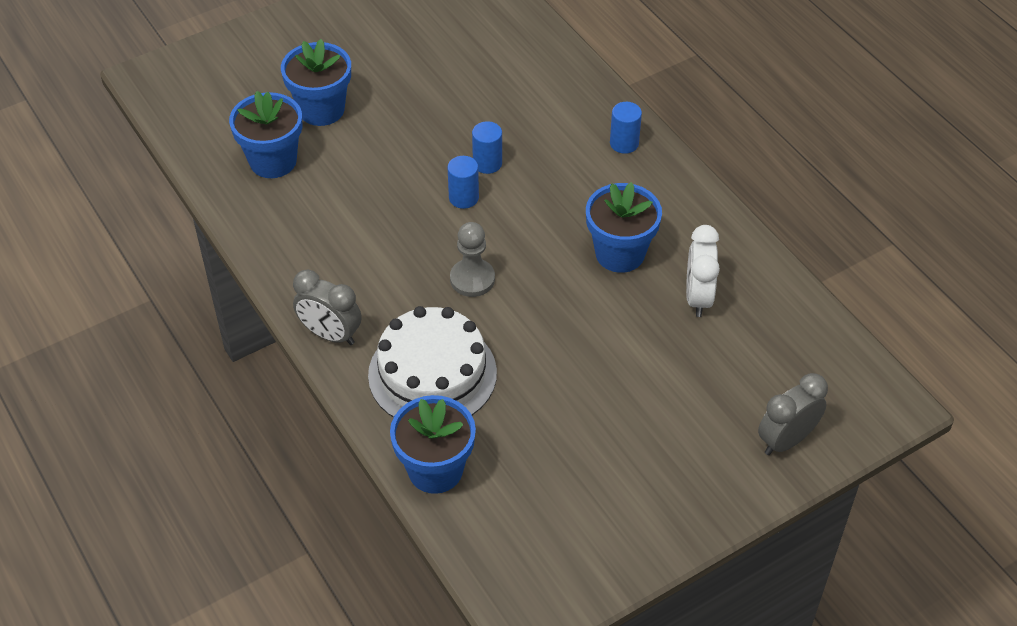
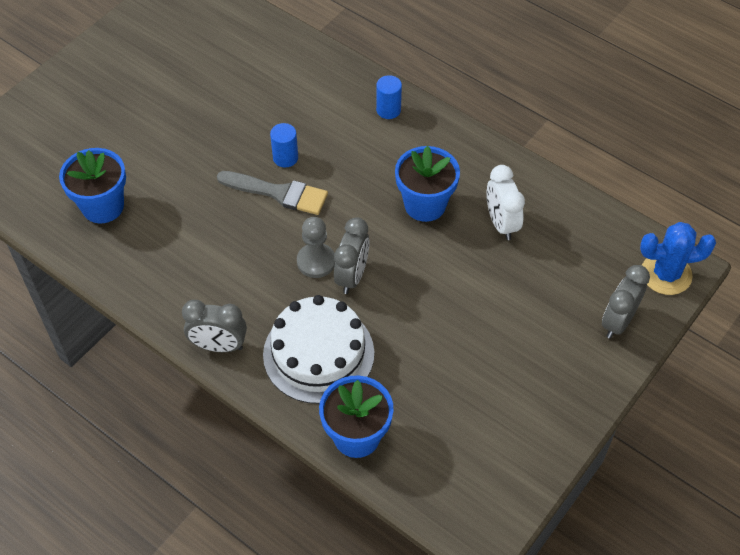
camera: 20 degrees left, 5 degrees up
(321, 109) = (125, 149): blue flower pot -> none
(463, 198) = (278, 193): blue cylinder -> grey brush
(504, 305) = (352, 276): none -> grey clock
(868, 406) = (666, 274): none -> blue cactus

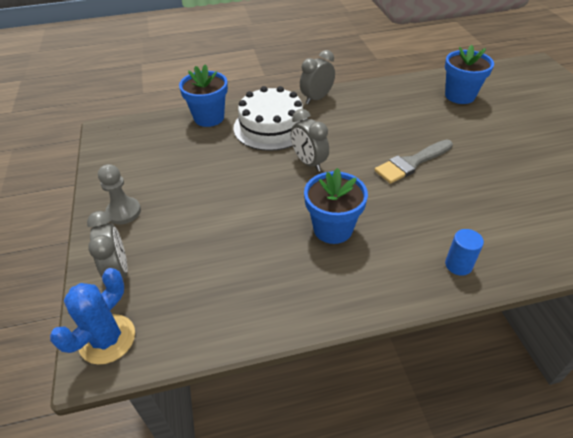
camera: 130 degrees right, 10 degrees down
(285, 158) = (444, 180): blue cylinder -> none
(316, 261) = (336, 154): grey pawn -> grey pawn (124, 212)
(501, 223) = (271, 262): white clock -> none

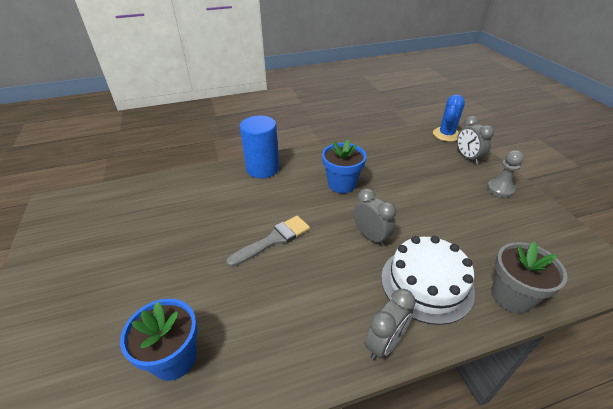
camera: 175 degrees right, 5 degrees down
(209, 118) = (511, 296): blue flower pot -> grey flower pot
(458, 265) = (262, 168): blue cylinder -> blue cylinder, size x2.02

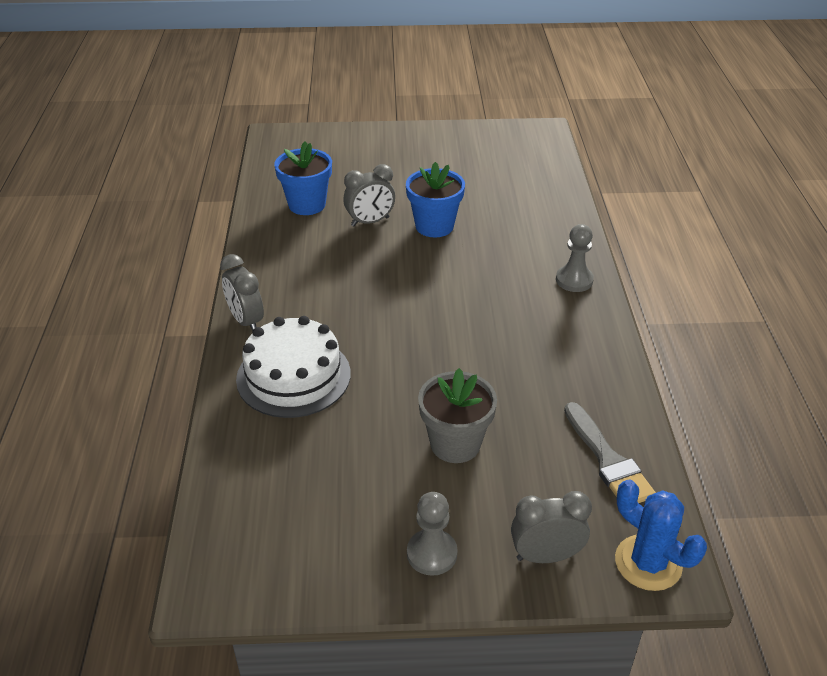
camera: 105 degrees right, 0 degrees up
(262, 168) = (574, 280): blue cylinder -> grey pawn
(273, 240) = (419, 271): grey brush -> grey brush (608, 460)
(342, 184) = (510, 352): blue flower pot -> blue flower pot (434, 226)
(371, 236) = (388, 352): grey clock -> grey clock (370, 222)
(511, 296) = (235, 443): grey flower pot -> grey flower pot (455, 444)

